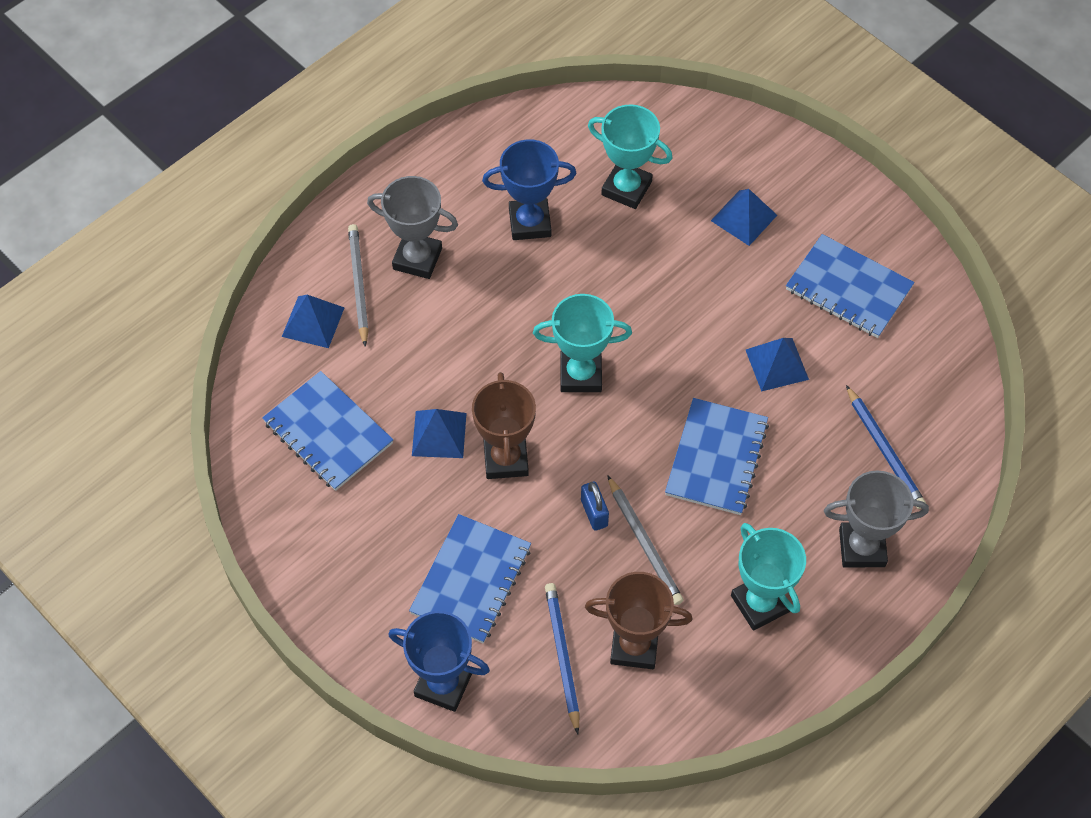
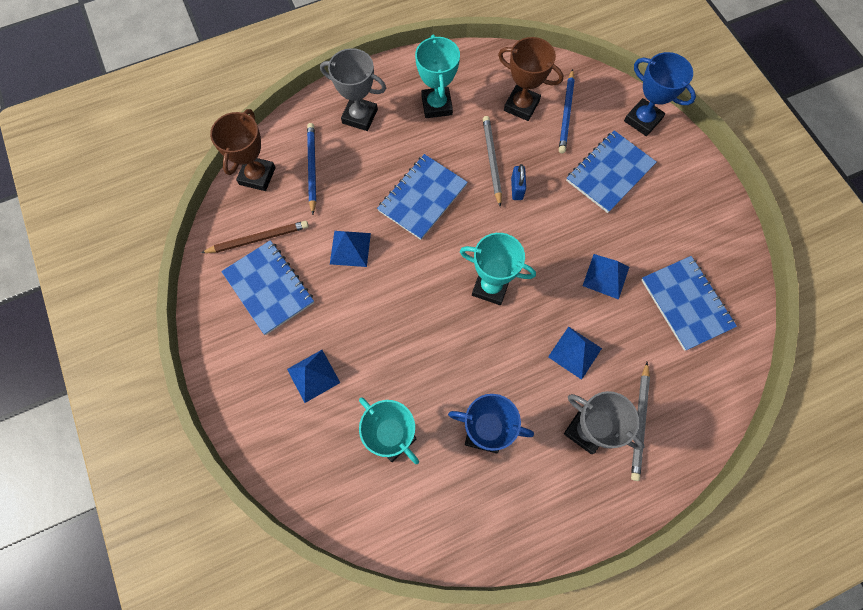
camera: 160 degrees left, 10 degrees up
(313, 322) = (682, 401): blue pyramid -> blue pyramid (574, 352)
(506, 459) = (564, 243): brown trophy -> brown trophy (257, 176)
(897, 338) = (258, 239): none -> brown pencil

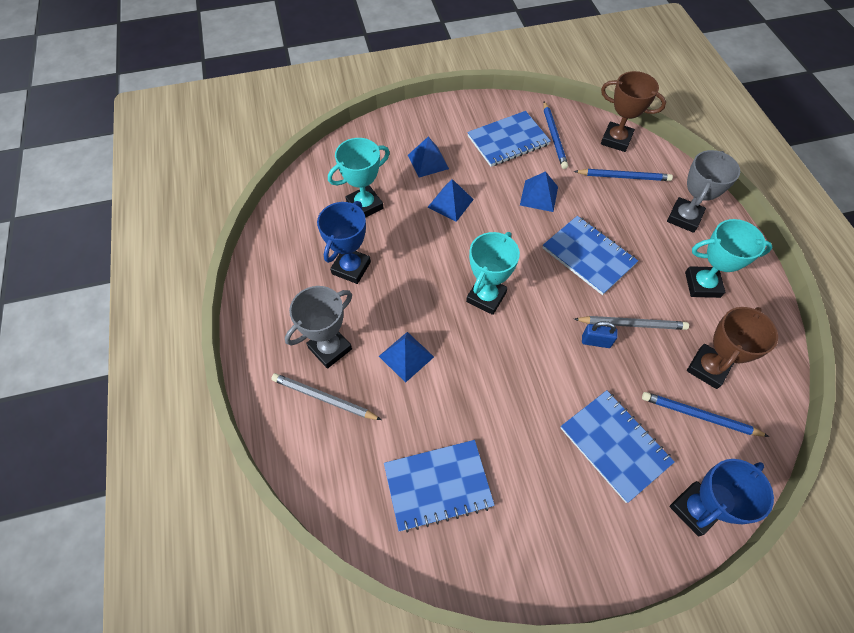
camera: 100 degrees right, 10 degrees down
(258, 239) = (554, 137): brown pencil -> blue pencil
(605, 276) = (483, 406): blue pyramid -> blue pyramid (450, 203)

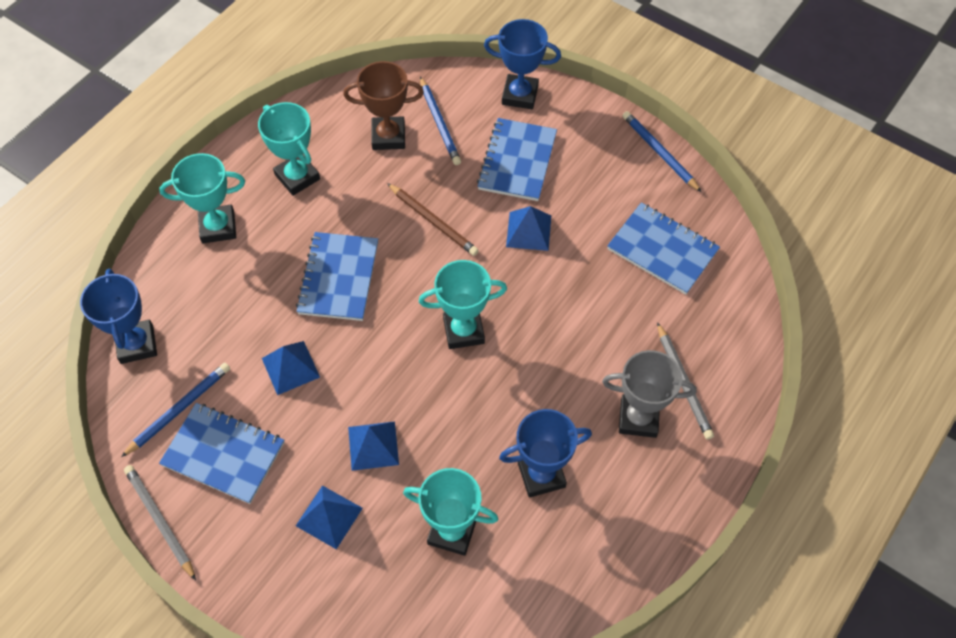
camera: 130 degrees left, 0 degrees up
(406, 356) = (584, 350): blue pyramid -> blue pyramid (528, 231)
(596, 341) = (433, 221): blue padlock -> brown pencil
(616, 140) = (137, 344): brown trophy -> blue trophy
(623, 177) = (196, 306): blue pencil -> blue pencil (660, 152)
(631, 324) = (390, 205): grey pencil -> grey pencil (160, 521)
(684, 217) = (218, 227): grey trophy -> turquoise trophy

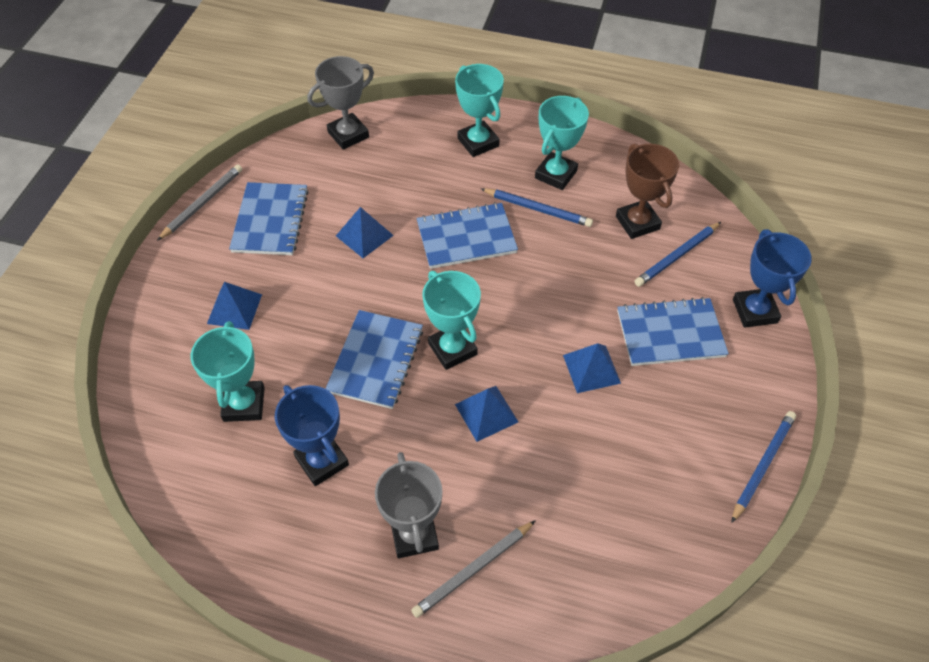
camera: 70 degrees right, 5 degrees down
(137, 344) = (348, 135): blue trophy -> grey trophy
(179, 410) = (300, 180): blue pencil -> blue pencil (537, 209)
(373, 445) = (310, 318): blue pyramid -> blue pyramid (486, 413)
(433, 221) = (561, 287): brown pencil -> none
(662, 250) = (633, 503): blue notebook -> blue notebook (376, 360)

